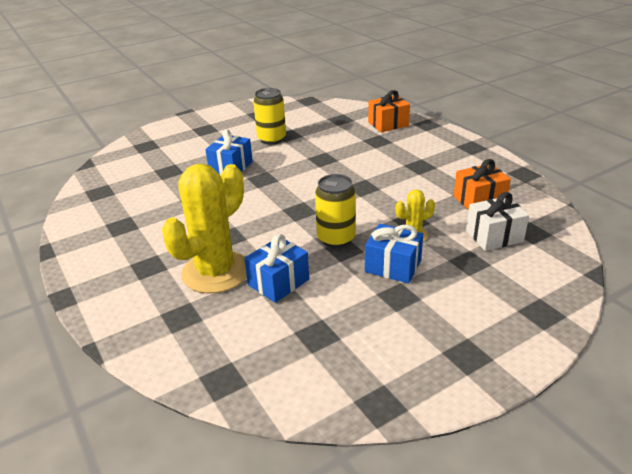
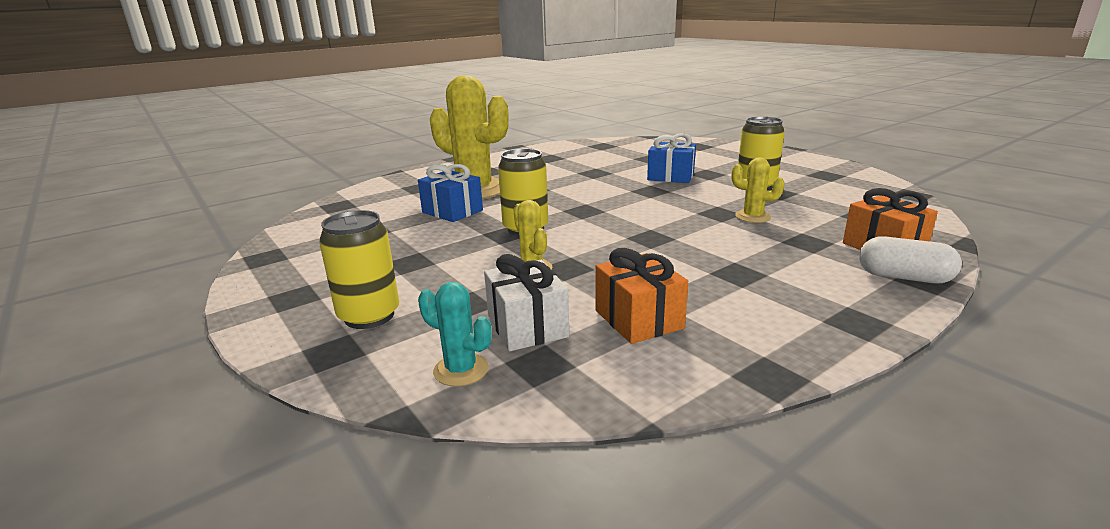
camera: 85 degrees right, 10 degrees down
(333, 149) = (752, 217): none -> yellow cactus
(393, 266) = (465, 258): blue gift -> none
(425, 128) = (904, 277): none -> white capsule
(493, 304) = (369, 316): none -> yellow can
(546, 257) = (461, 370): none -> turquoise cactus

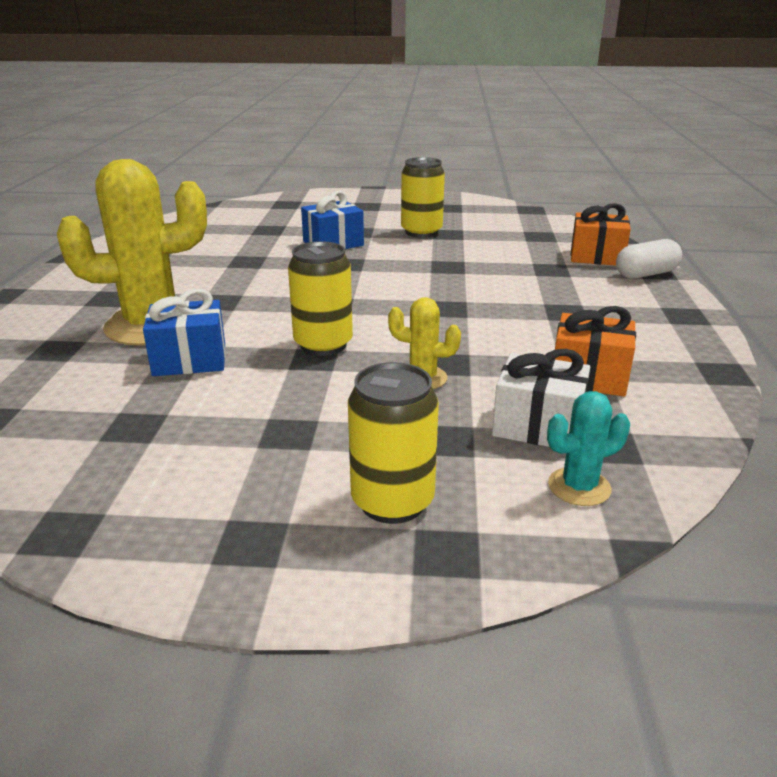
camera: 50 degrees left, 5 degrees up
(752, 217) = (477, 261): yellow cactus -> none

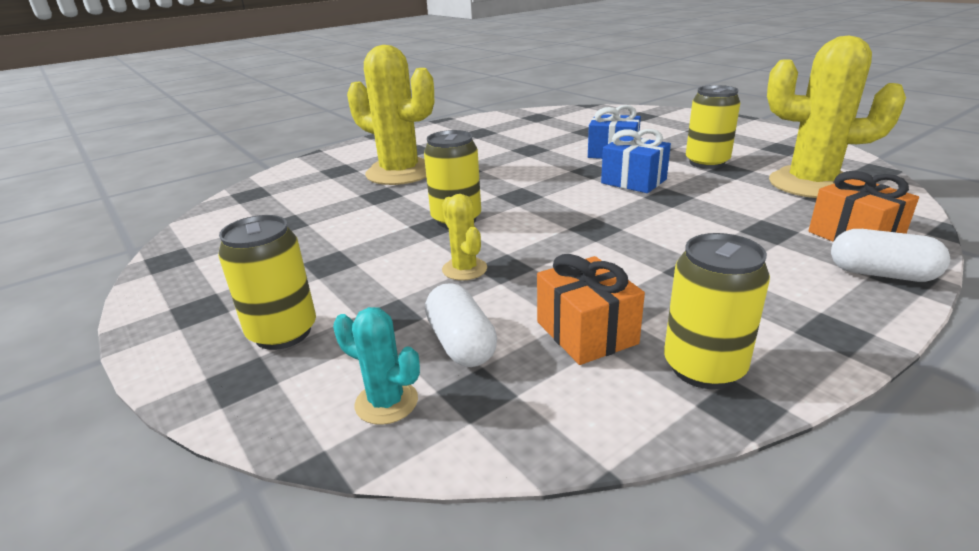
camera: 50 degrees right, 0 degrees up
(190, 360) = (375, 199): blue gift -> blue gift (633, 181)
(514, 229) = (811, 184): none -> yellow cactus
(538, 425) = (461, 343): white gift -> white capsule
(676, 363) = (703, 368): none -> yellow can

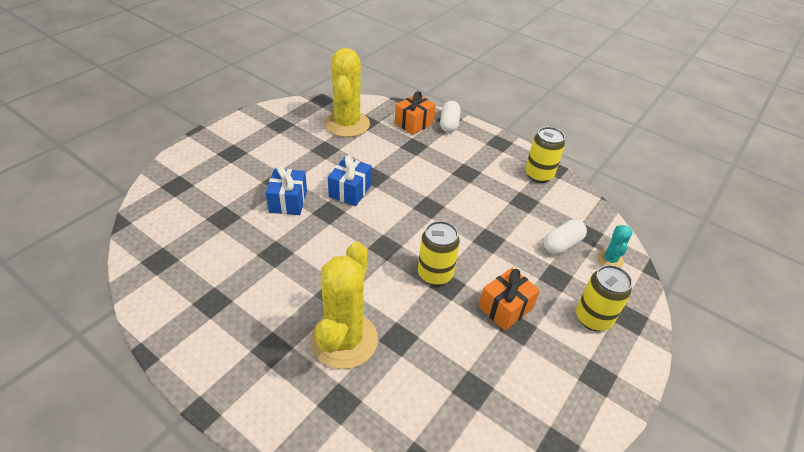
camera: 110 degrees left, 15 degrees up
(464, 269) = (498, 256): yellow cactus -> none
(586, 332) = (533, 205): orange gift -> orange gift (505, 308)
(706, 163) = (311, 157): yellow can -> none

